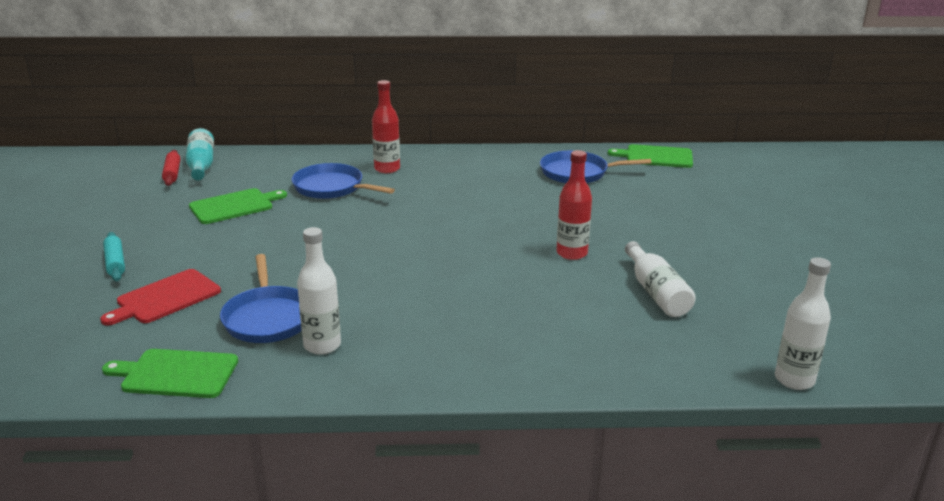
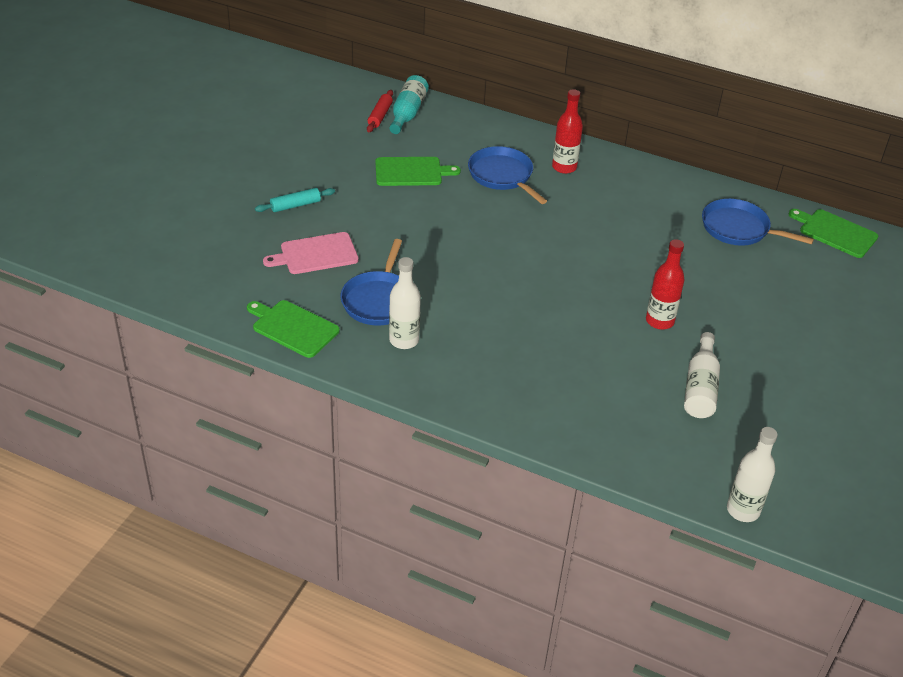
camera: 25 degrees right, 15 degrees up
(115, 263) = (295, 205): turquoise rolling pin -> turquoise rolling pin turned 60 degrees clockwise
(165, 298) = (316, 254): red cutting board -> pink cutting board

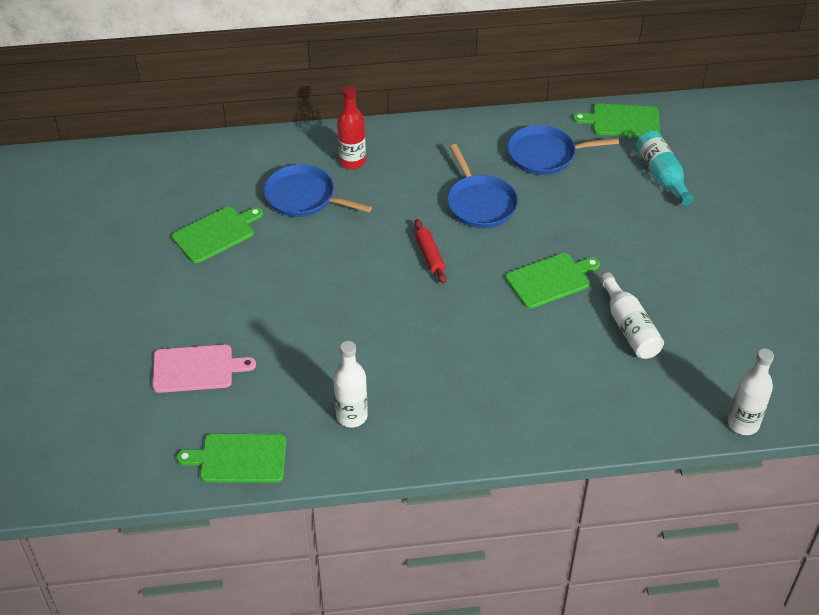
camera: 30 degrees left, 5 degrees up
(295, 205) = (132, 326): turquoise rolling pin -> none
(316, 254) = (196, 369): pink cutting board -> pink cutting board turned 135 degrees counterclockwise
(379, 300) = (296, 387): blue pan -> blue pan (480, 203)
(380, 116) = (135, 185): red rolling pin -> red rolling pin (430, 256)
(408, 113) = (160, 170): turquoise bottle -> turquoise bottle (662, 175)
(659, 321) = (550, 280): red bottle -> green cutting board

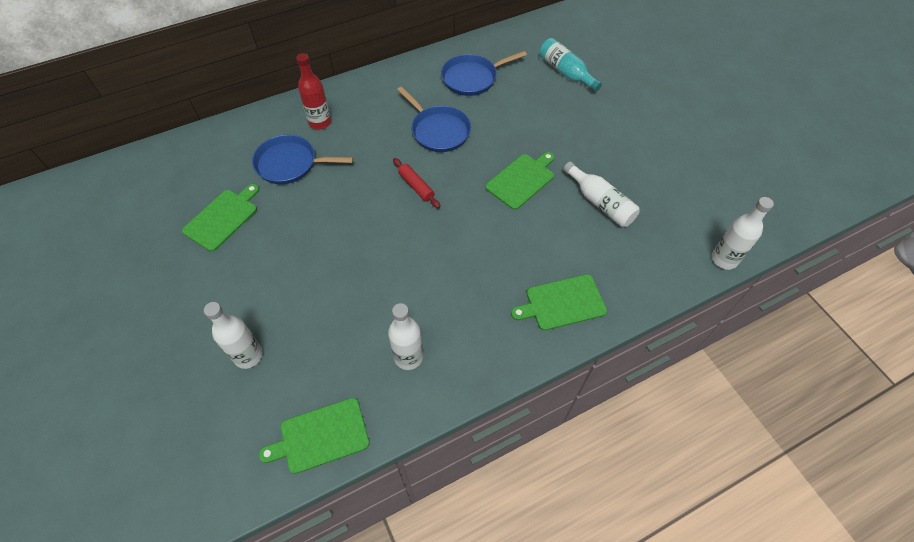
camera: 20 degrees left, 10 degrees up
(196, 369) = (248, 355): pink cutting board -> white bottle
(622, 121) = (517, 38): green cutting board -> green cutting board (562, 303)

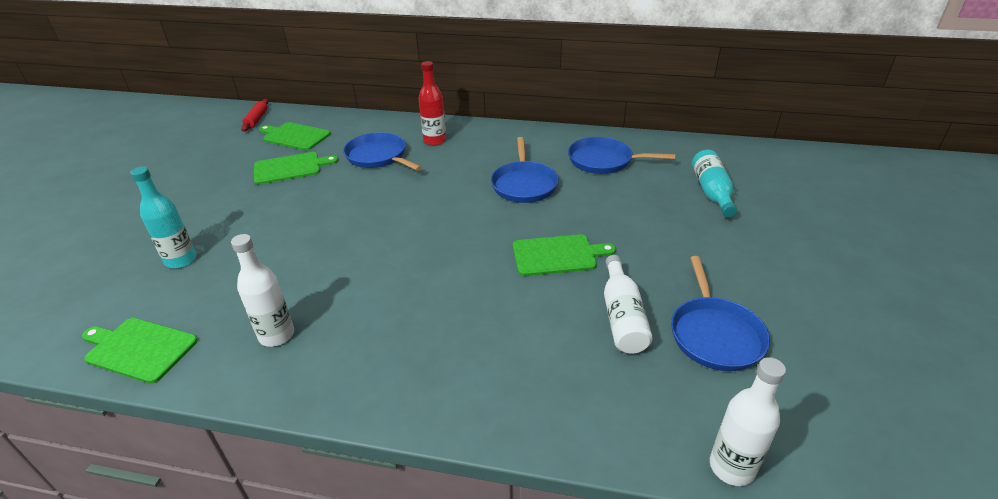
camera: 40 degrees right, 20 degrees down
(248, 355) = (181, 260): white bottle -> turquoise bottle
(416, 186) = (453, 214): red rolling pin -> red rolling pin (257, 119)
(562, 303) = (468, 383): green cutting board -> green cutting board (295, 136)
(655, 184) = (715, 334): none -> blue pan

